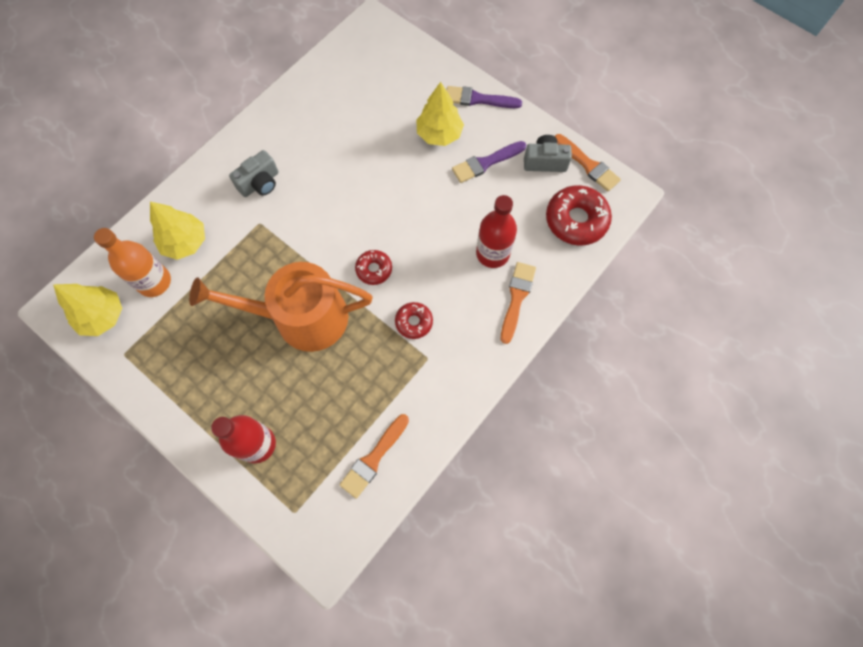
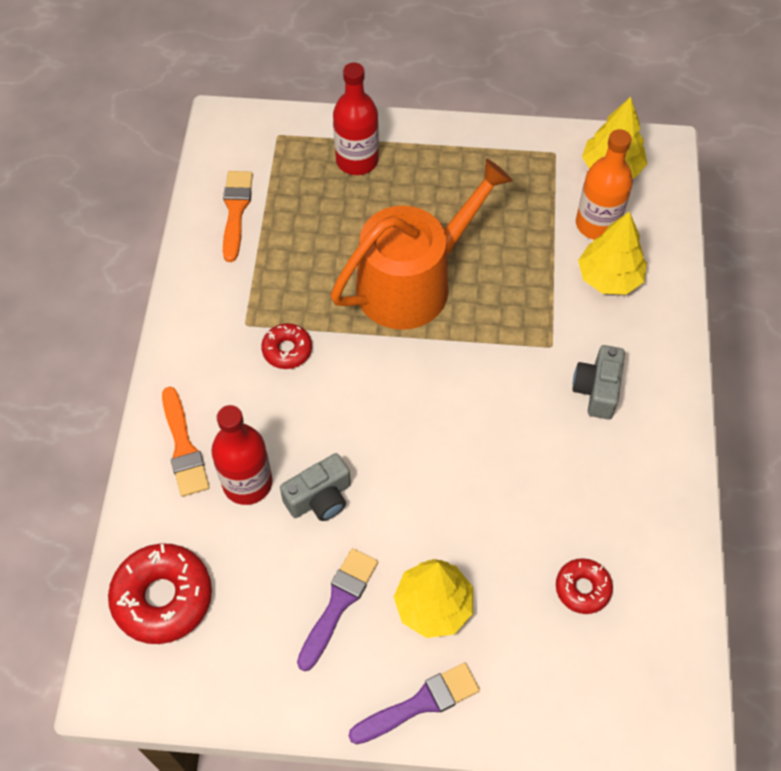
camera: 145 degrees right, 10 degrees down
(374, 269) = (376, 377): red donut -> red donut (582, 588)
(544, 162) = (256, 661): grey camera -> grey camera (320, 498)
(588, 165) = (190, 698): orange brush -> none

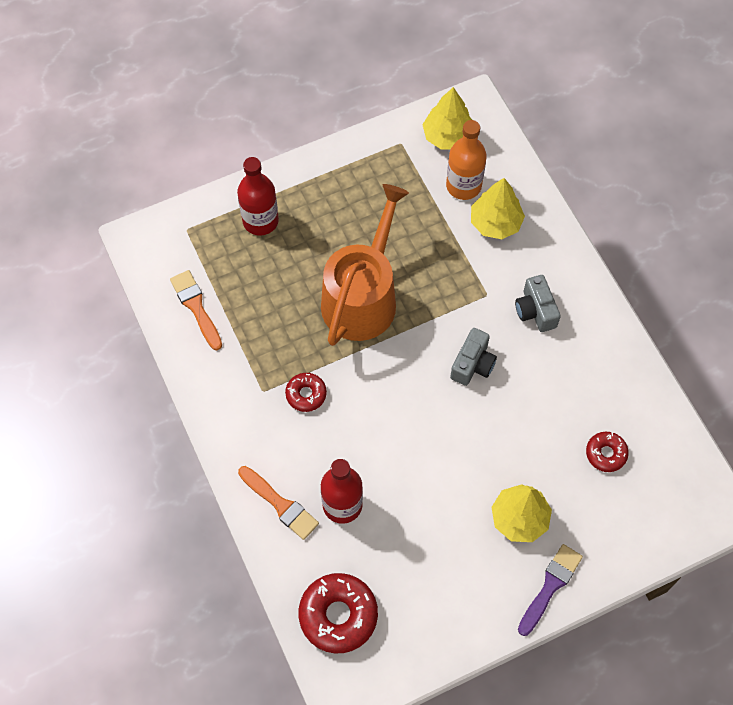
camera: 30 degrees left, 5 degrees up
(320, 498) = (399, 488): grey camera -> grey camera (473, 364)
(338, 603) = (457, 552): purple brush -> none

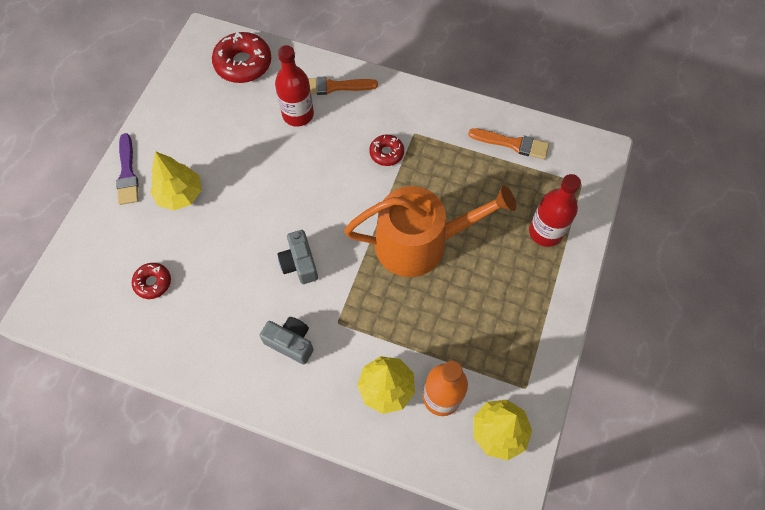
camera: 135 degrees right, 0 degrees up
(363, 296) = (420, 243): orange watering can -> orange watering can turned 75 degrees counterclockwise

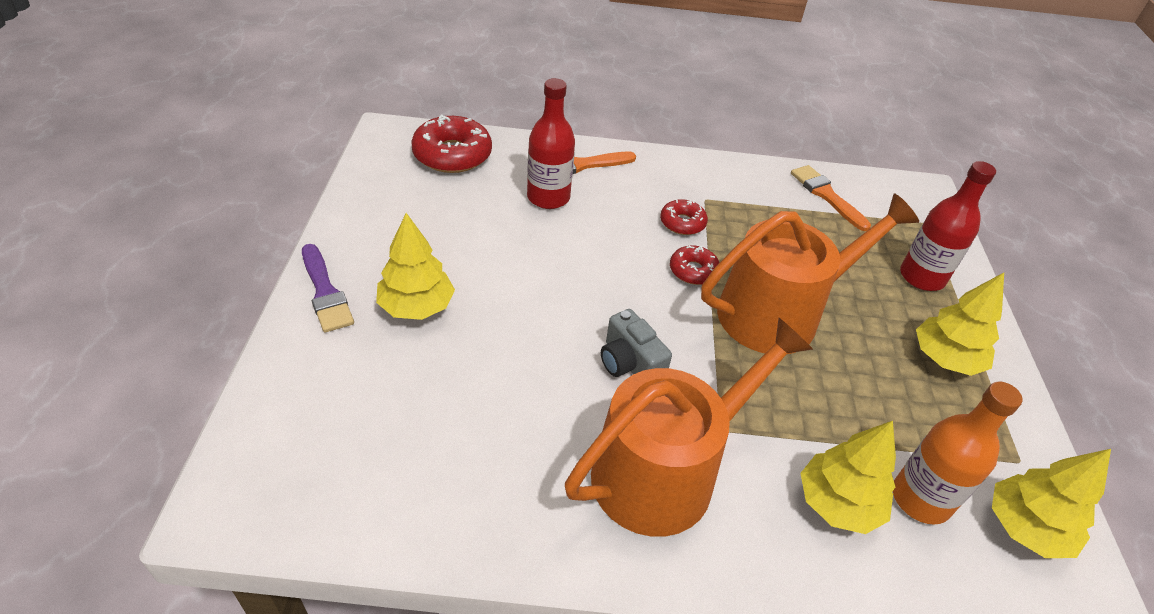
camera: 20 degrees left, 20 degrees down
(153, 283) = (413, 428): red donut -> red donut (693, 271)
(291, 342) = (666, 470): grey camera -> orange watering can
(512, 144) = (826, 195): orange brush -> orange brush turned 120 degrees counterclockwise
(521, 302) = (945, 359): none -> yellow tree

